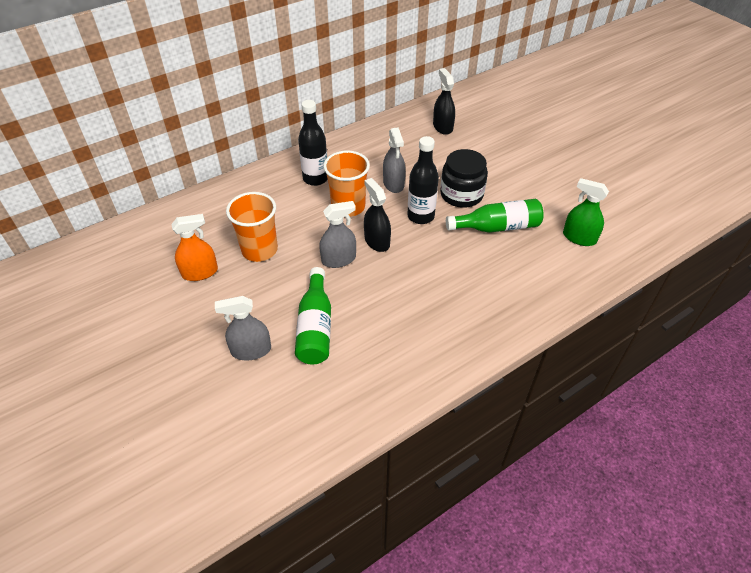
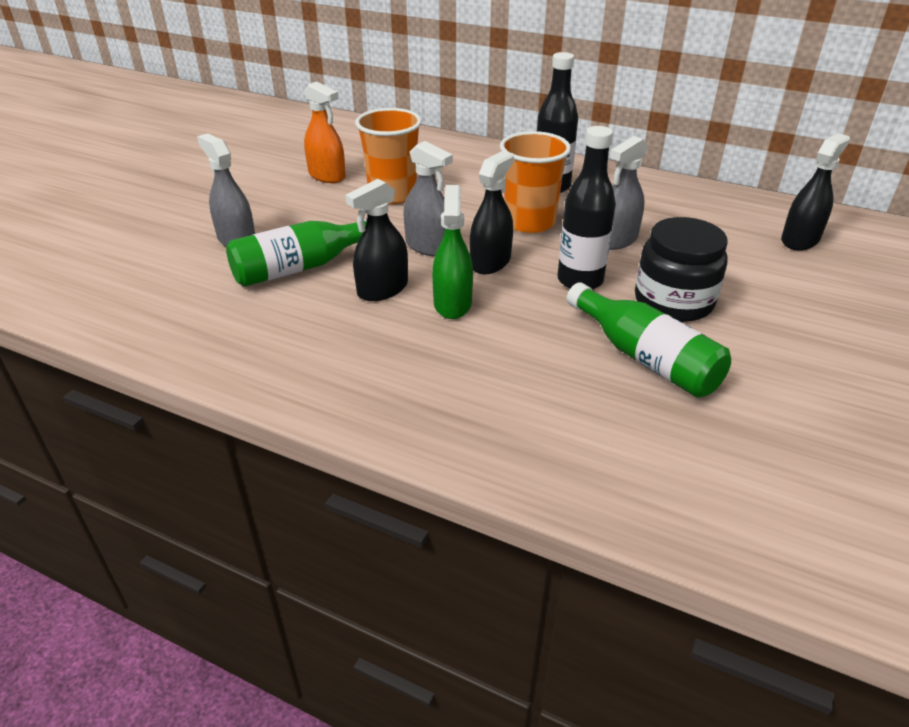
camera: 60 degrees right, 10 degrees down
(370, 297) = (382, 289): none -> black spray bottle
(579, 238) = (739, 465): green spray bottle -> green spray bottle (452, 303)

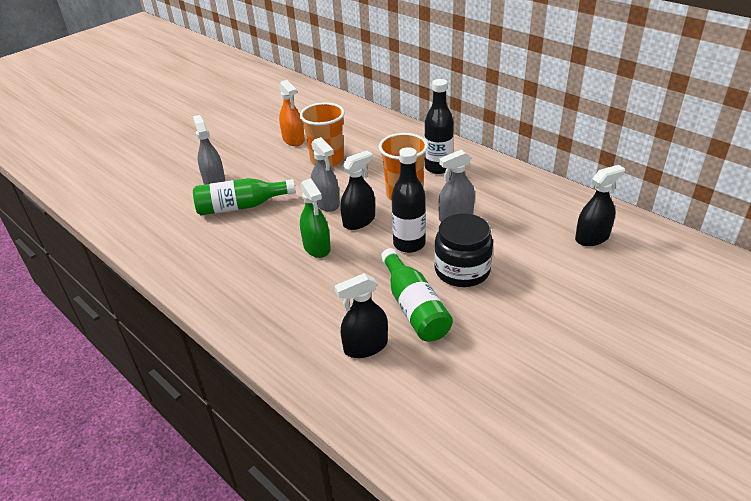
camera: 20 degrees right, 0 degrees up
(382, 289) = (280, 230): black spray bottle -> black spray bottle (365, 346)
(452, 303) = (317, 247): green spray bottle -> green spray bottle turned 135 degrees clockwise

